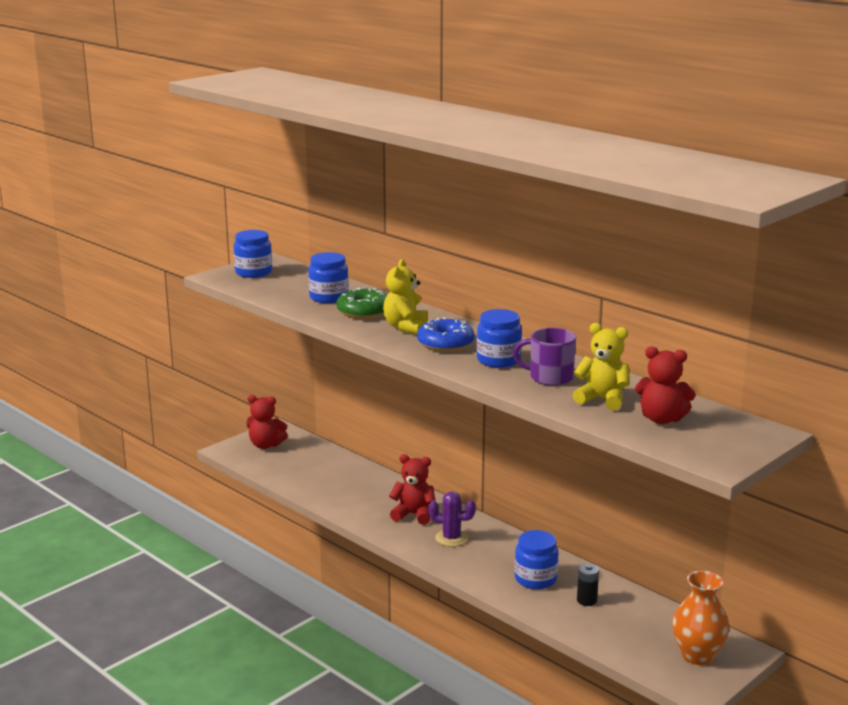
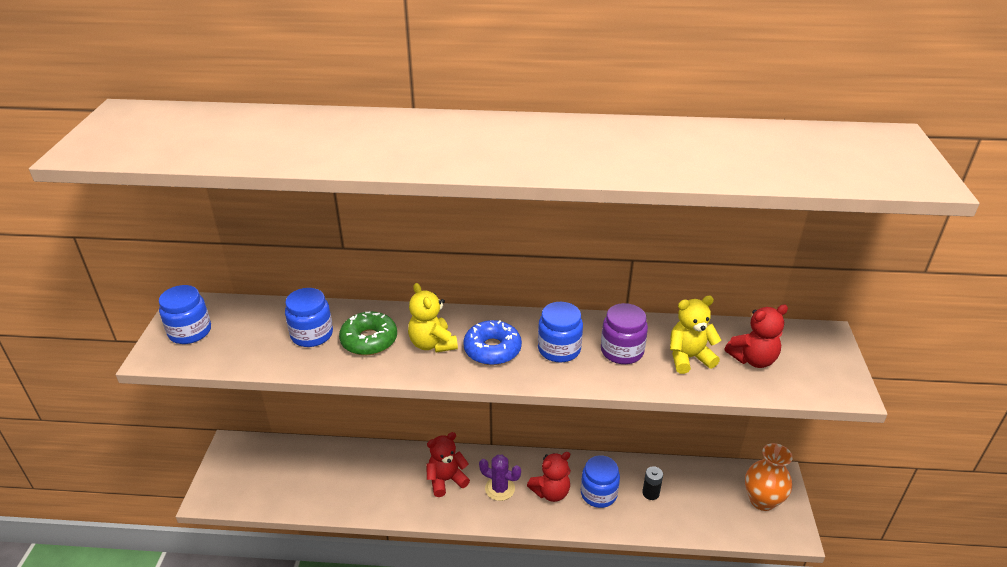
camera: 40 degrees left, 15 degrees up
(266, 445) = (238, 471): red teddy bear -> red teddy bear (551, 492)
(451, 538) = (500, 488): purple cactus -> purple cactus turned 45 degrees clockwise
(550, 377) = (622, 351): purple mug -> purple jar

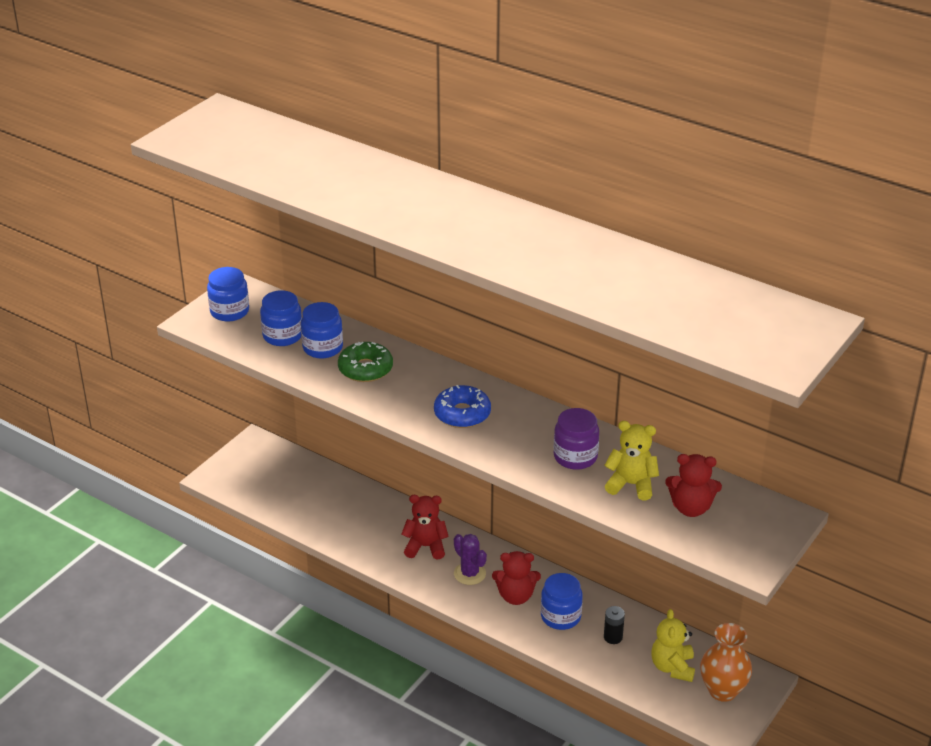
camera: 30 degrees right, 0 degrees up
(432, 344) = (415, 391): yellow teddy bear -> yellow teddy bear (672, 667)
(559, 349) = (520, 435): blue jar -> blue jar (282, 336)

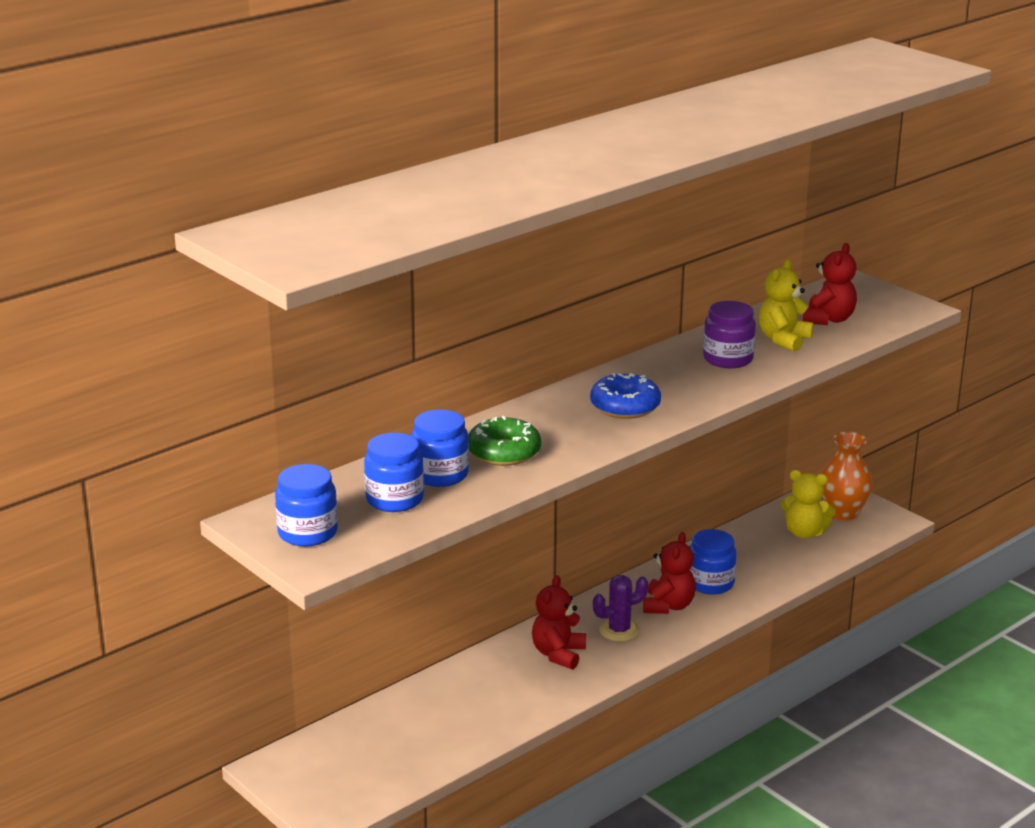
camera: 75 degrees left, 10 degrees down
(613, 637) = (751, 558): black battery -> none

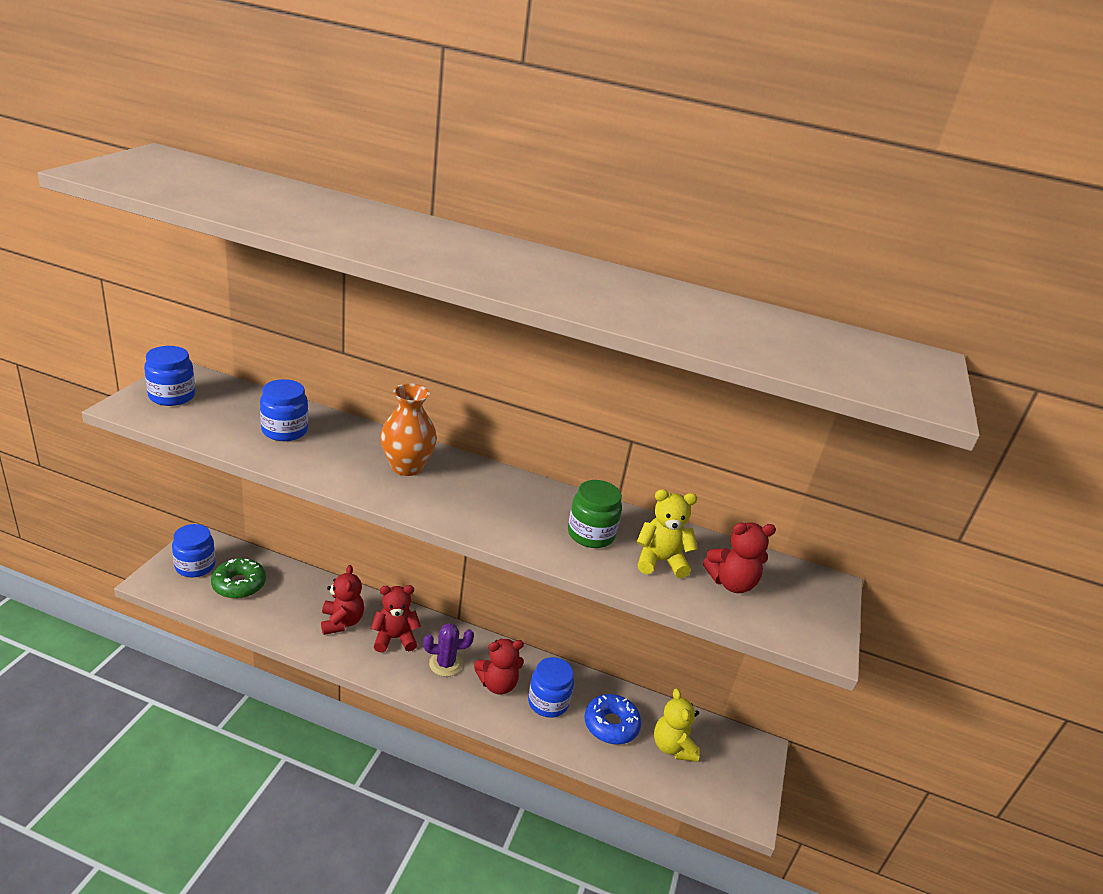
camera: 55 degrees right, 5 degrees up
(394, 499) = (236, 419): blue jar -> blue jar (195, 566)
(504, 452) = (337, 451): green donut -> green donut (239, 584)
(507, 684) = (341, 622): none -> red teddy bear
(619, 630) = (445, 664): purple cactus -> purple cactus turned 45 degrees counterclockwise
(625, 406) = (455, 494): blue donut -> blue donut (611, 725)
(728, 359) = (591, 534): purple jar -> green jar
(842, 513) = (728, 767): orange vase -> orange vase (406, 467)

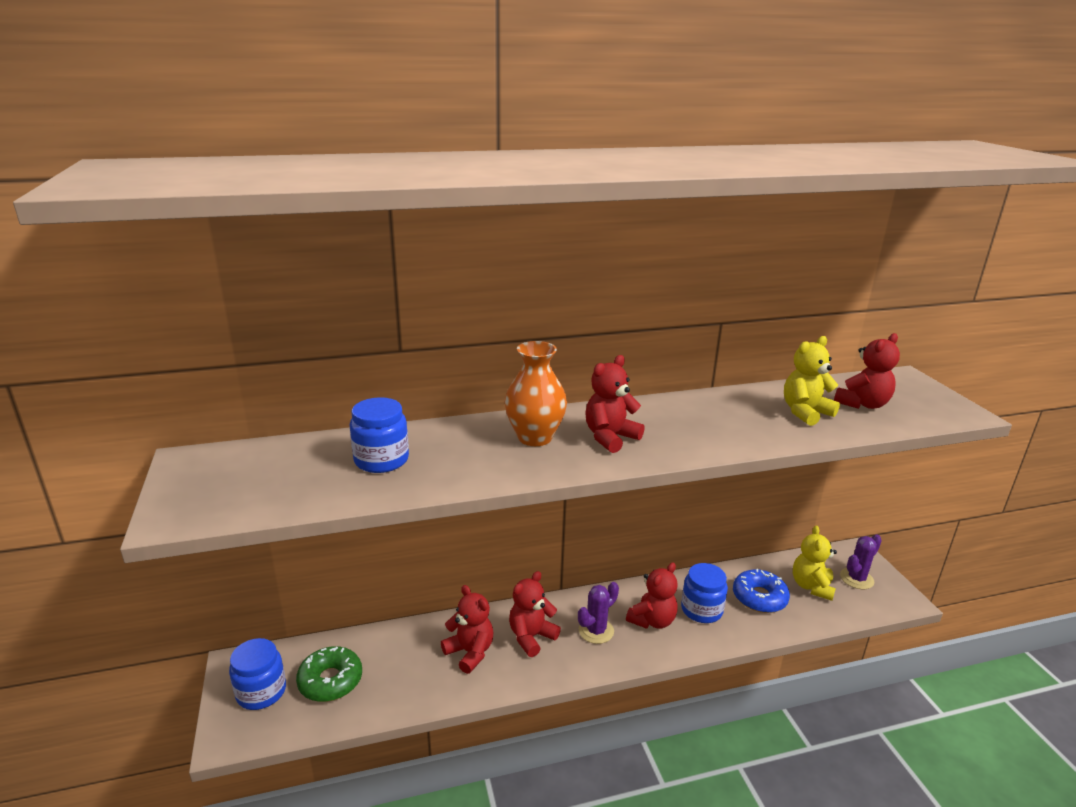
camera: 30 degrees left, 5 degrees down
(172, 396) = (210, 484): blue jar -> none
(460, 495) = (610, 437): none -> red teddy bear
(591, 534) = (738, 418): green jar -> none
(672, 747) = (811, 586): yellow teddy bear -> yellow teddy bear turned 60 degrees clockwise
(727, 768) = (856, 578): none -> purple cactus

